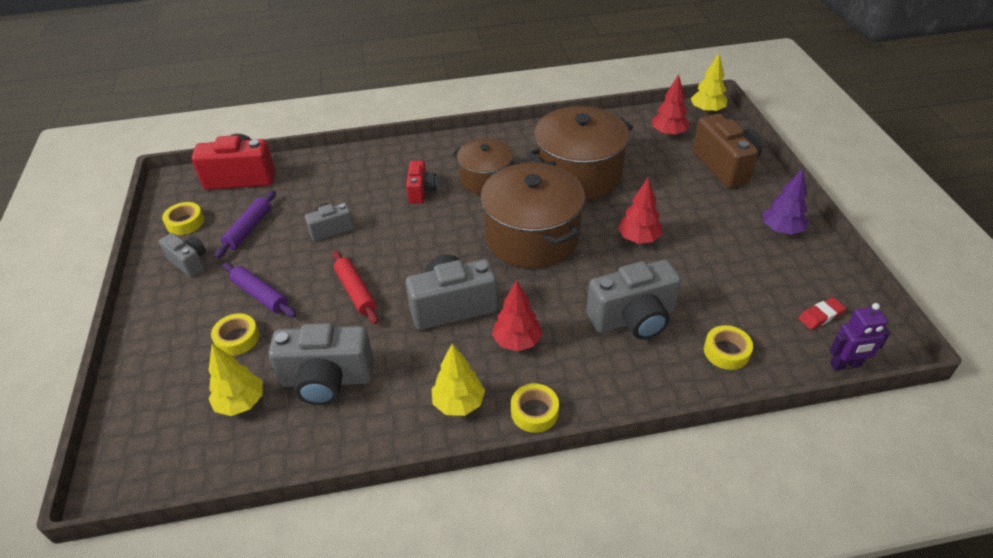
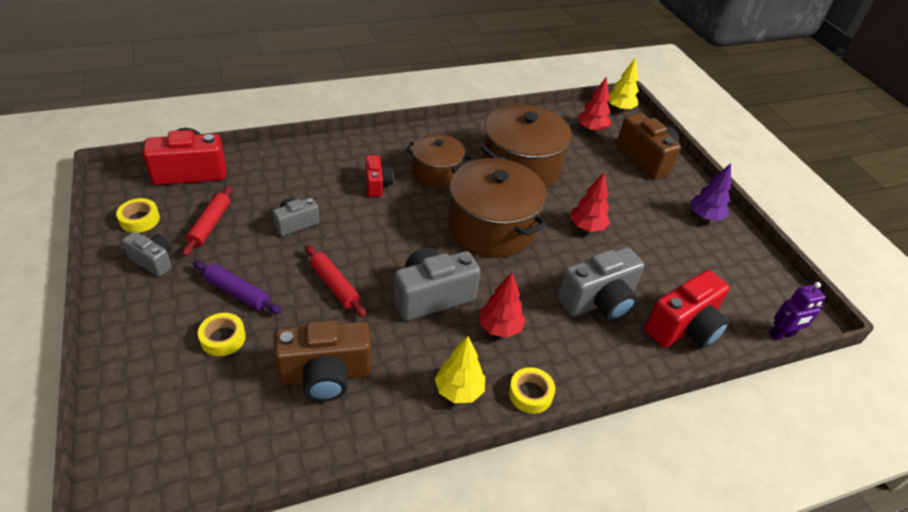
camera: 15 degrees left, 0 degrees up
(241, 403) = (242, 404): yellow tree -> none
(249, 229) = (210, 225): purple rolling pin -> red rolling pin
(327, 380) = (325, 375): grey camera -> brown camera
(726, 351) = (684, 328): yellow tape -> red camera
(820, 316) = (753, 292): red eraser -> none

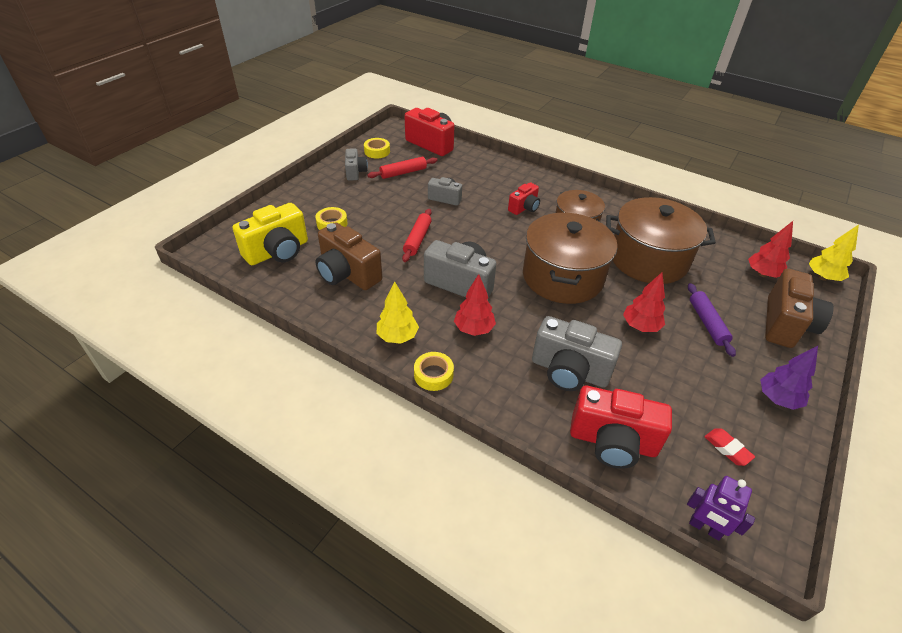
camera: 55 degrees right, 0 degrees up
(213, 418) = (278, 252): none -> yellow camera
(237, 292) = (368, 210): purple rolling pin -> purple rolling pin (707, 323)
(728, 273) = (727, 448): none -> red eraser

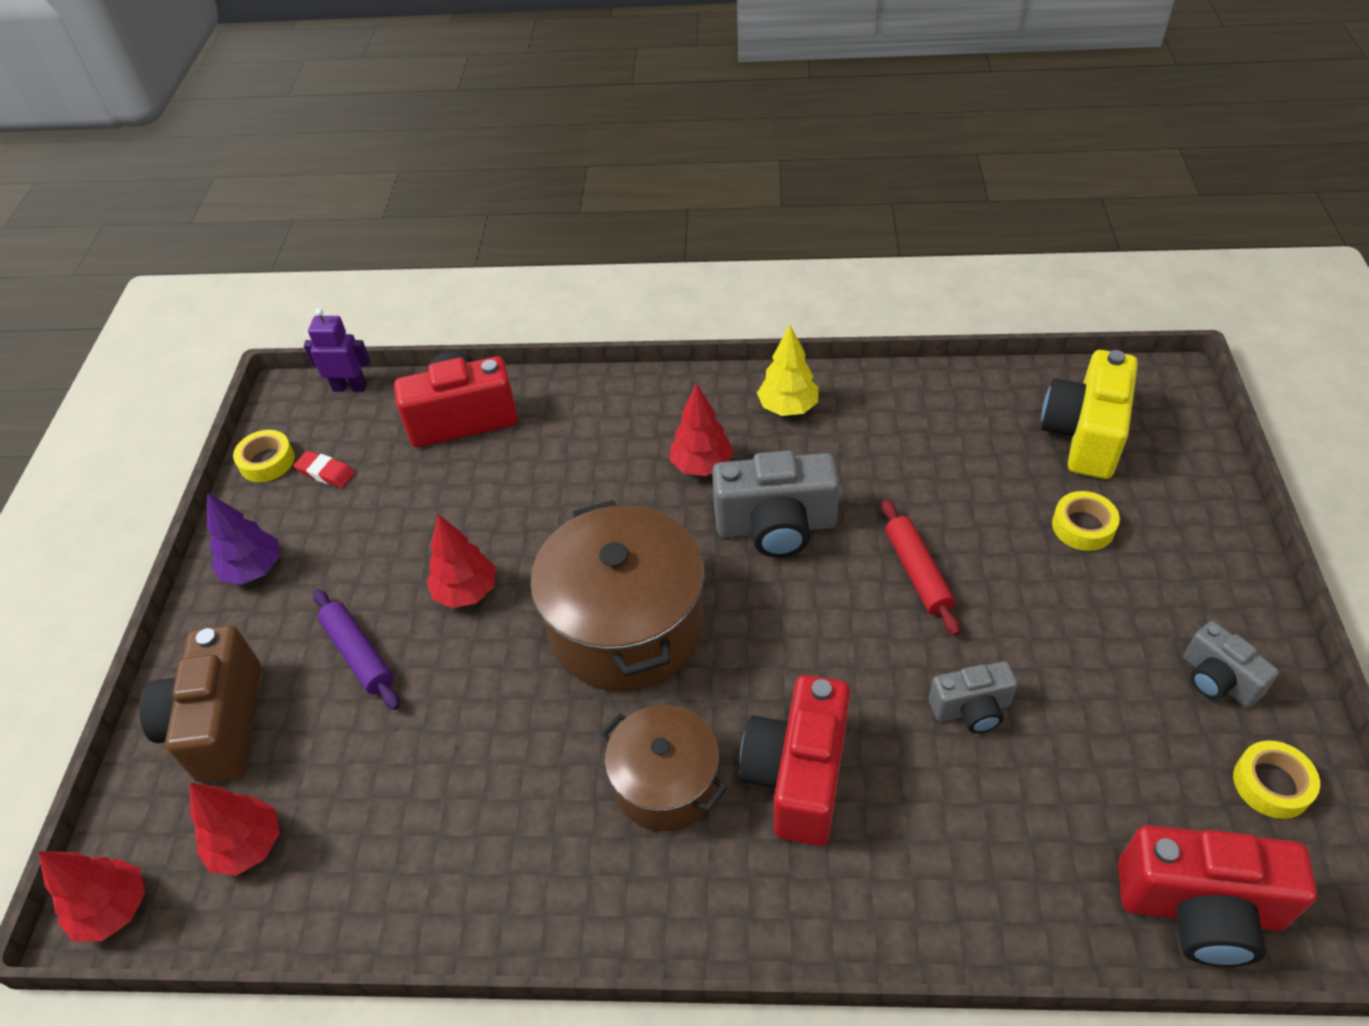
camera: 155 degrees right, 5 degrees up
(347, 274) = (946, 454): brown camera -> none
(403, 173) = (1131, 740): red rolling pin -> none
(433, 375) = (706, 389): yellow tape -> yellow tape (267, 461)
(524, 208) = (798, 776): red camera -> red camera, size x1.74
(569, 371) = (544, 472): grey camera -> none
(648, 259) = (486, 759): brown pot -> none
(822, 277) = (114, 910): yellow tree -> red tree

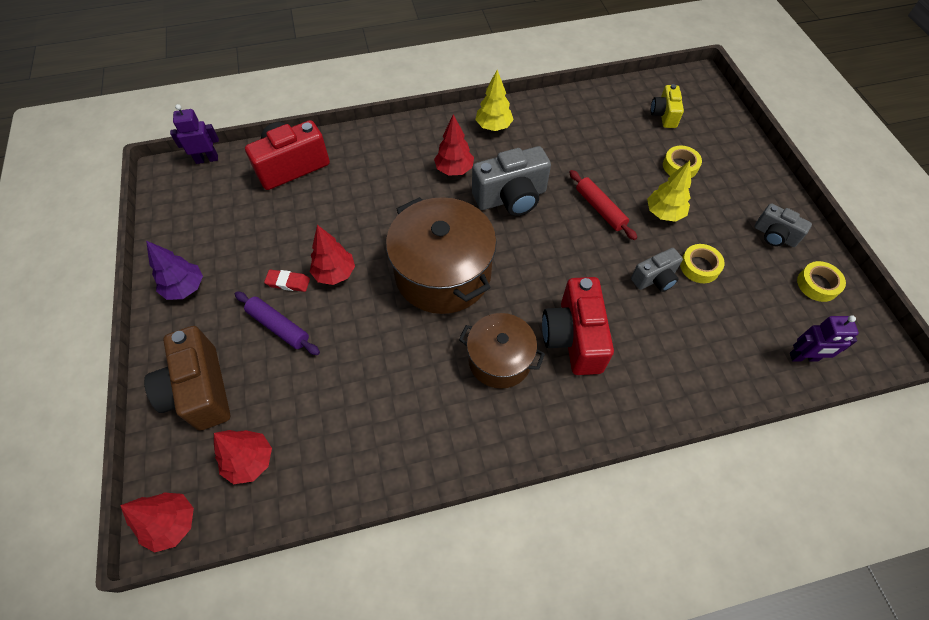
camera: 20 degrees left, 10 degrees up
(267, 461) = (167, 217): yellow tape -> yellow tape (699, 267)
(326, 473) = (211, 217): red eraser -> red eraser (288, 282)
(1026, 601) = (664, 213): none -> yellow tree
(1084, 435) = (664, 115): yellow camera -> yellow camera, size x0.57
(1199, 908) = (803, 357): red camera -> purple robot

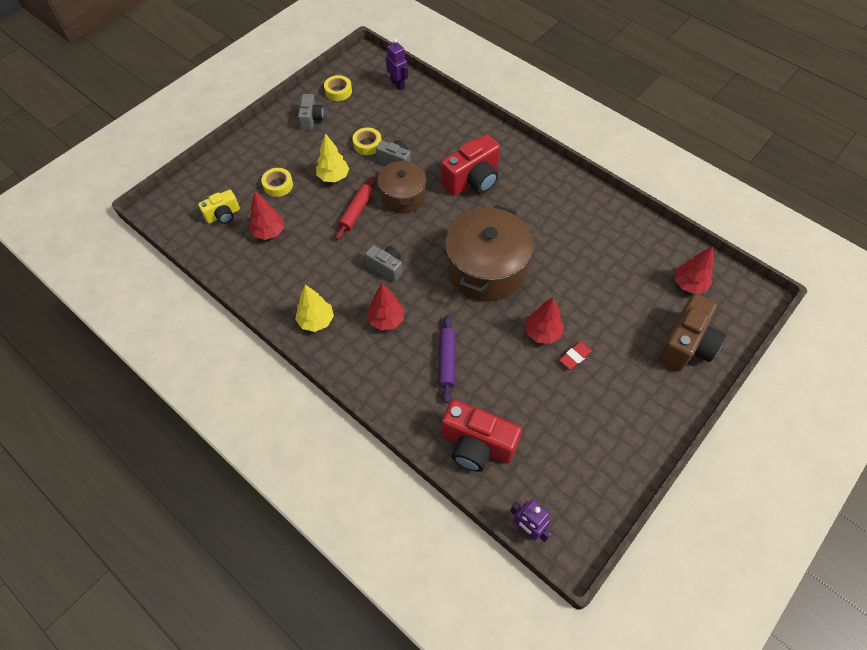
camera: 125 degrees left, 0 degrees up
(173, 524) = (750, 294): red tree -> red tree (269, 232)
(185, 288) = (641, 422): purple tree -> none
(278, 327) = (608, 336): purple rolling pin -> purple rolling pin (447, 361)
(288, 282) = (575, 357): red eraser -> red eraser turned 75 degrees clockwise
(499, 360) = (518, 206): brown pot -> brown pot (403, 196)
(511, 198) = (386, 267): grey camera -> grey camera, size x0.57

